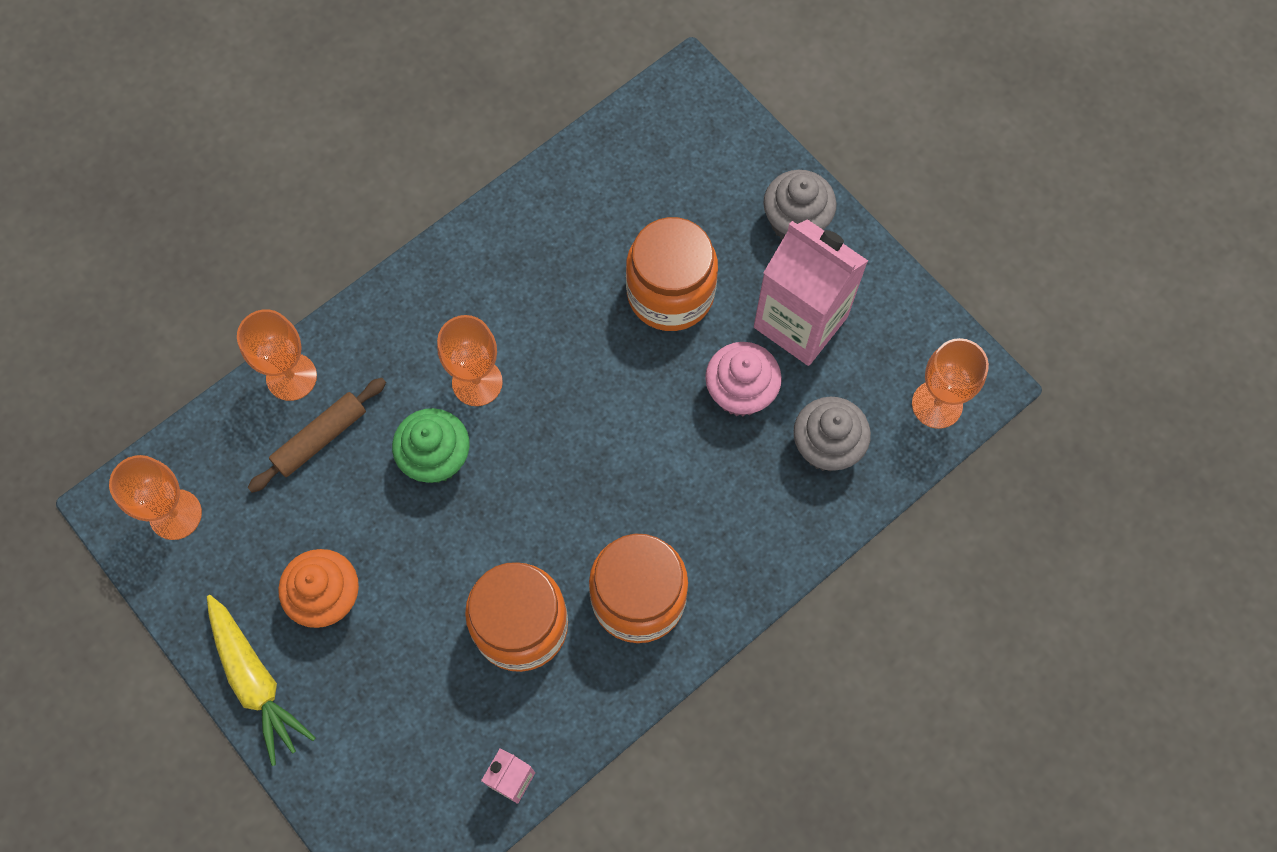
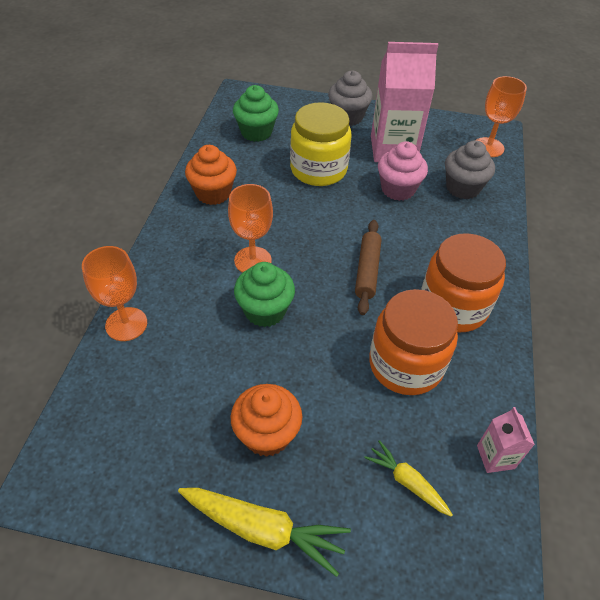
camera: 40 degrees left, 20 degrees down
(175, 514) = (103, 459): orange goblet -> none
(320, 438) = (177, 345): brown rolling pin -> brown rolling pin (367, 271)
(409, 736) = (406, 481): none -> yellow carrot
(512, 249) = (213, 193): none -> orange cupcake
(647, 174) = (256, 132): none -> green cupcake
(670, 293) = (318, 169): orange jar -> yellow jar

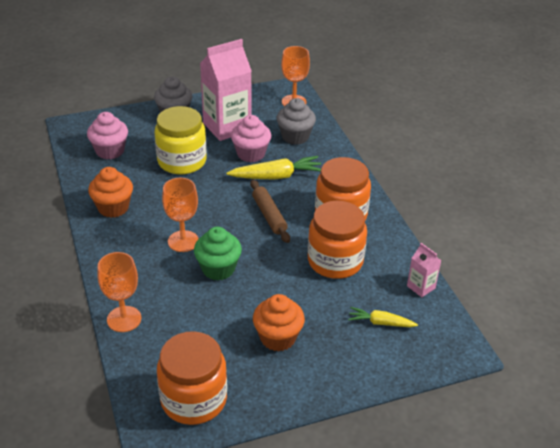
camera: 30 degrees left, 10 degrees down
(117, 465) = (194, 399): none -> orange jar
(256, 132) = (110, 151): green cupcake -> pink cupcake
(264, 530) = (316, 386): yellow carrot -> yellow carrot (277, 176)

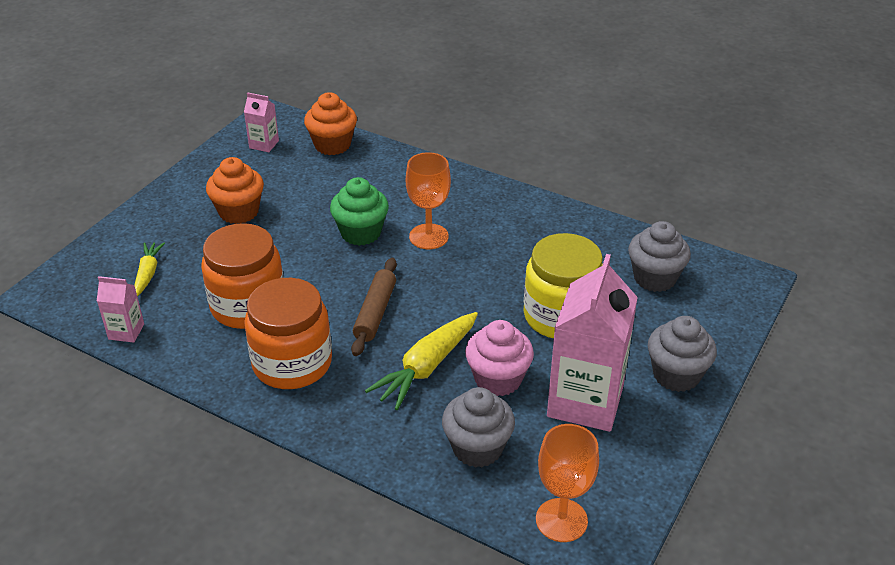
camera: 140 degrees right, 0 degrees up
(110, 151) = (654, 278): pink cupcake -> grey cupcake
(113, 208) = (543, 226): orange cupcake -> orange cupcake (332, 145)
(124, 319) = (389, 157): orange goblet -> none
(194, 399) = (264, 144): orange jar -> pink carton
(269, 215) = (375, 313): brown rolling pin -> brown rolling pin turned 75 degrees clockwise
(380, 323) = (148, 273): yellow carrot -> yellow carrot turned 60 degrees counterclockwise

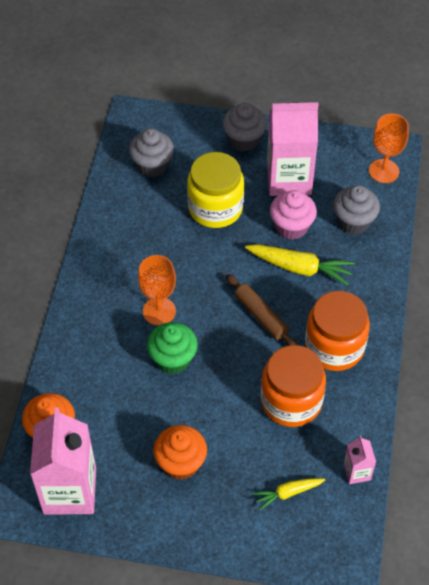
camera: 110 degrees left, 15 degrees up
(264, 144) = (70, 491): pink carton -> pink carton, size x2.19
(375, 313) = (261, 316): brown rolling pin -> brown rolling pin turned 60 degrees clockwise

